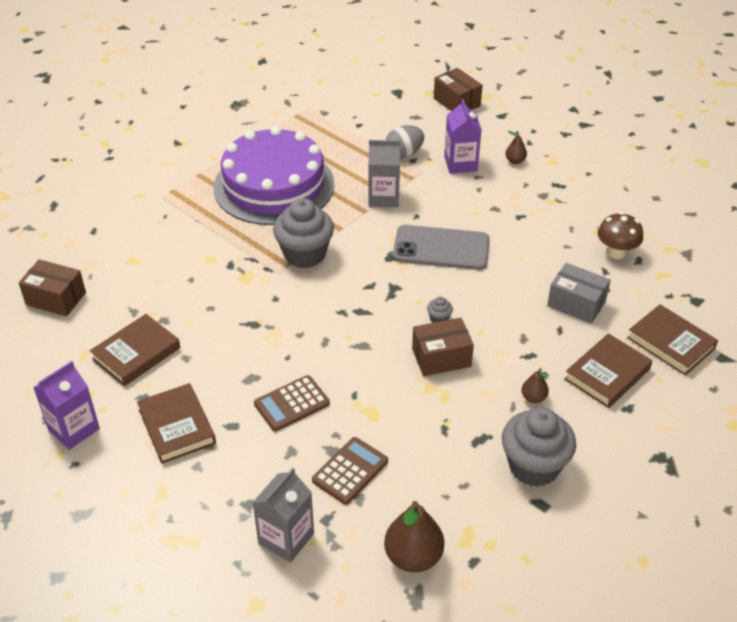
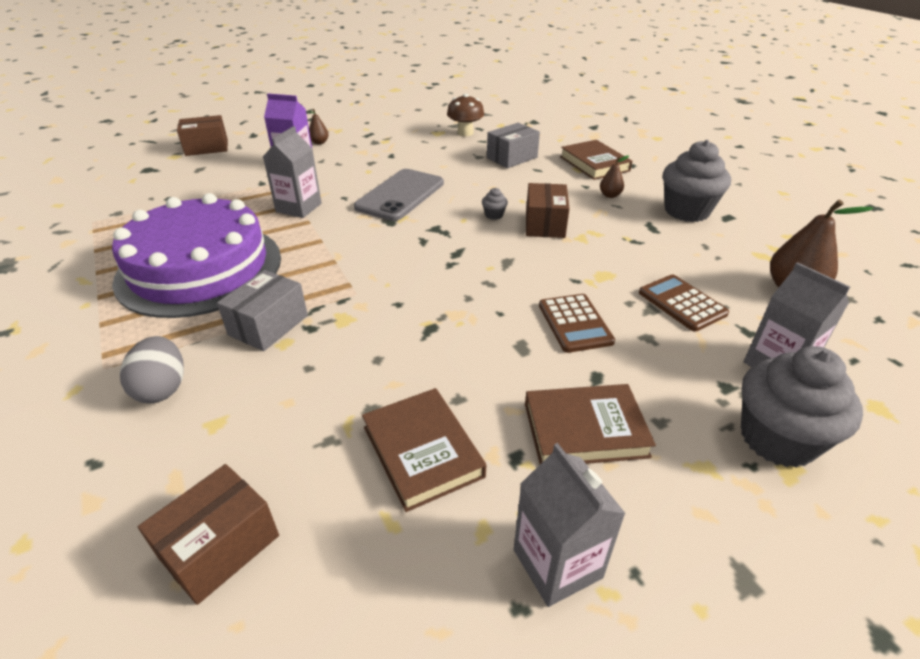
camera: 70 degrees left, 5 degrees down
(74, 429) = (557, 563): purple carton -> grey carton
(225, 245) = (268, 325): none -> grey box
(305, 254) = (341, 270): grey cupcake -> grey cupcake (777, 439)
(404, 154) = (247, 185): grey egg -> grey egg (162, 388)
(670, 343) = (572, 138): brown book -> none

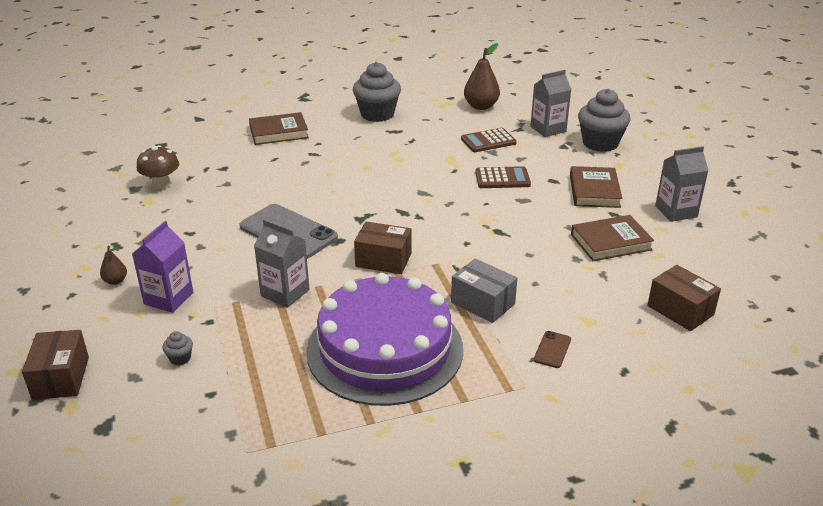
camera: 80 degrees left, 5 degrees down
(162, 388) = (552, 349): grey egg -> brown phone
(494, 215) = (349, 189): grey cupcake -> grey cupcake (180, 358)
(512, 157) = (241, 167): grey box -> none
(545, 224) = (373, 170): brown box -> brown box (383, 260)
(610, 195) = (339, 136): brown pear -> none

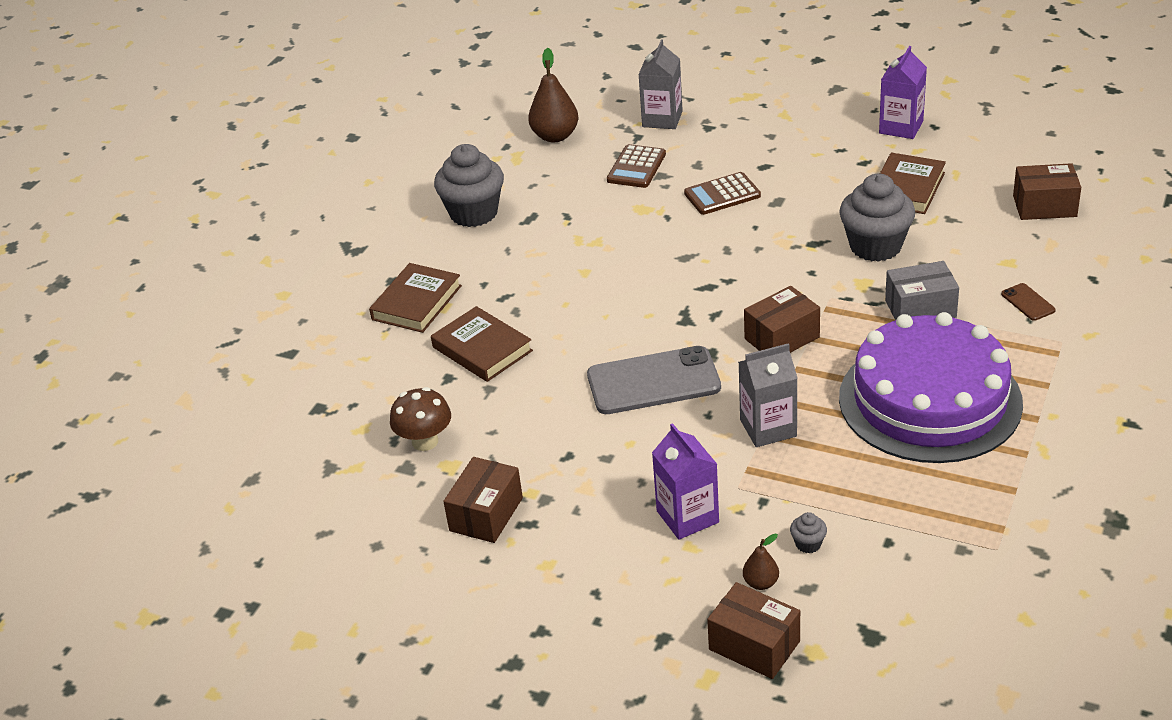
camera: 45 degrees left, 5 degrees up
(114, 229) = (486, 514): none -> brown box
(115, 281) = (606, 548): brown pear -> brown pear (761, 583)
(502, 178) = (722, 194): brown calculator -> brown calculator turned 150 degrees counterclockwise
(594, 191) = (813, 152): brown book -> brown book (482, 349)
(600, 143) = (731, 103): grey cupcake -> grey cupcake (875, 246)
(676, 211) = (901, 127): grey carton -> purple carton

